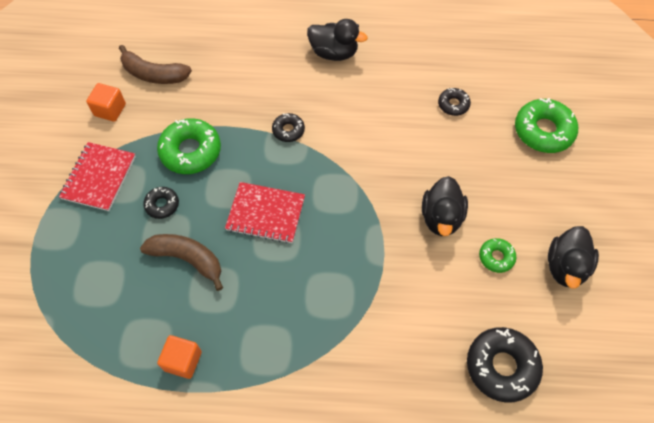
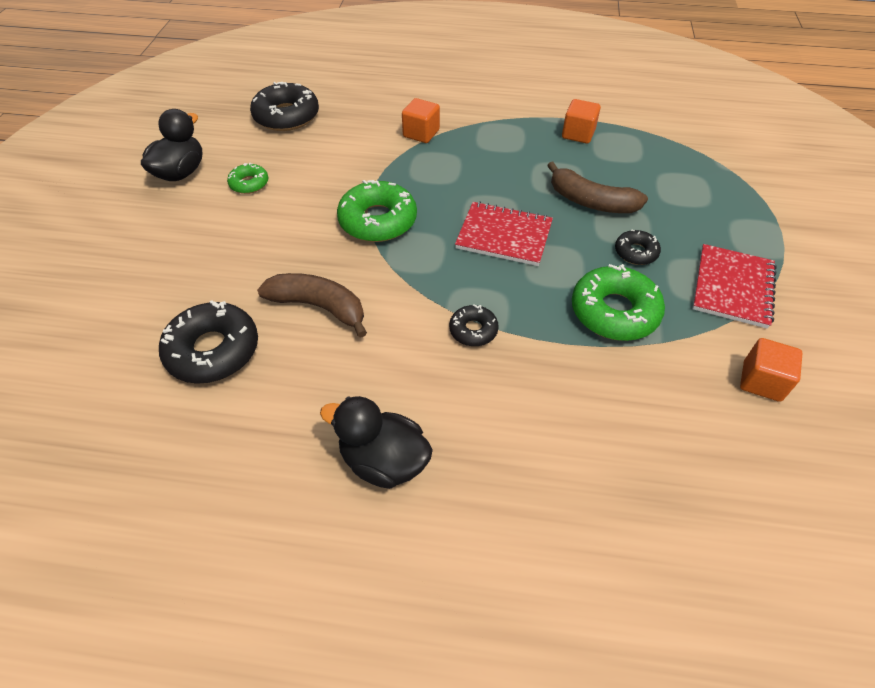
camera: 175 degrees left, 10 degrees down
(154, 74) = (711, 441): brown banana -> brown banana (319, 306)
(350, 347) = (421, 133): none -> orange cube
(441, 217) = (293, 219): black duck -> none
(453, 104) = (213, 350): black donut -> black donut, size x1.87
(543, 131) = (104, 304): green donut -> green donut (378, 220)

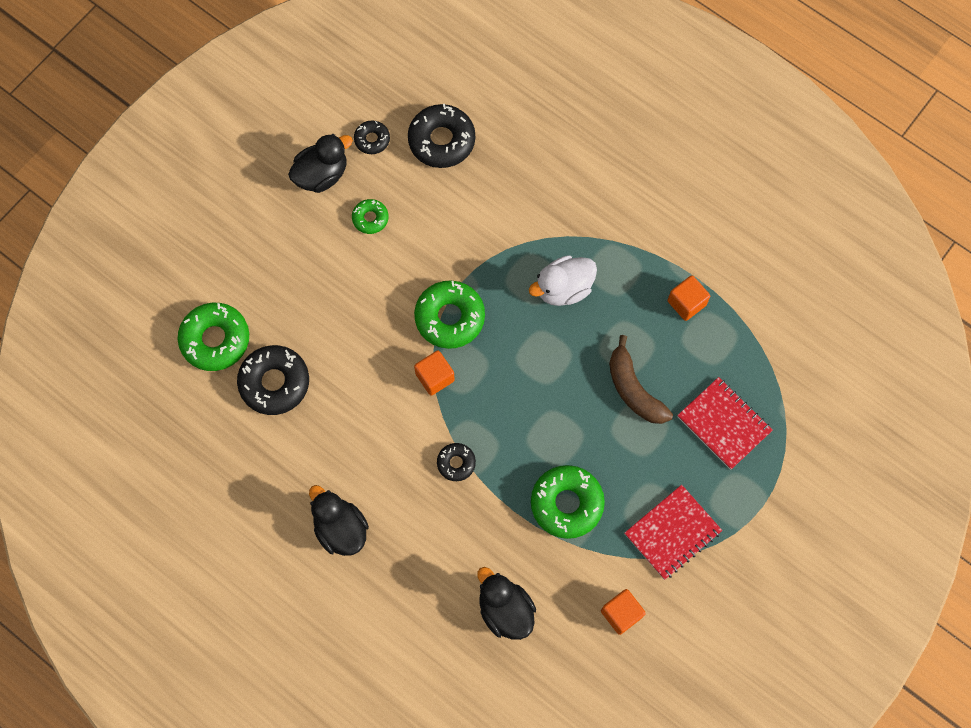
camera: 30 degrees right, 20 degrees up
(116, 342) = (215, 340): none -> green donut
(319, 306) = (362, 382): brown banana -> none
(421, 133) = (546, 228): orange cube -> orange cube (435, 377)
(468, 163) = (563, 289): none -> white duck
(504, 236) = (537, 387): red notebook -> red notebook (723, 424)
(635, 252) = (627, 460): black donut -> black donut (372, 140)
(643, 445) = (505, 610): none -> black duck

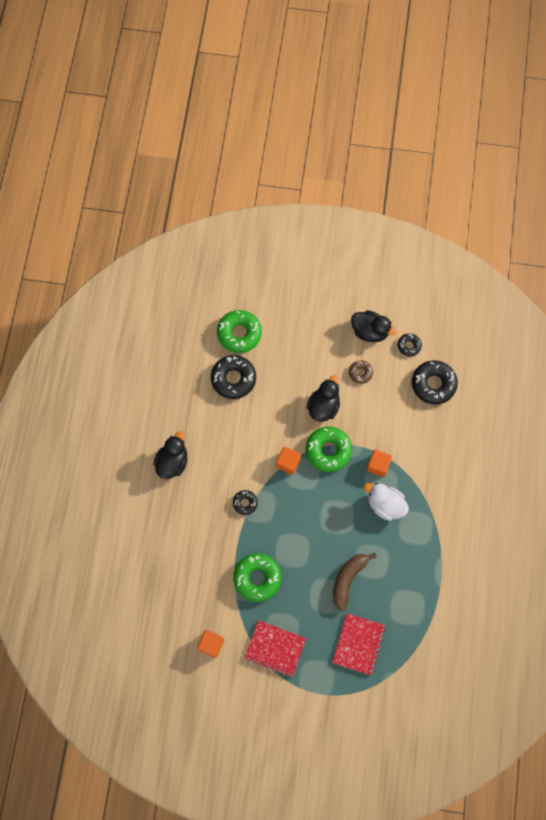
camera: 60 degrees right, 0 degrees up
(370, 218) = (360, 373): green donut -> brown donut
(505, 610) = (177, 577): black duck -> black duck (323, 406)
(686, 303) = (421, 581): orange cube -> orange cube (378, 465)

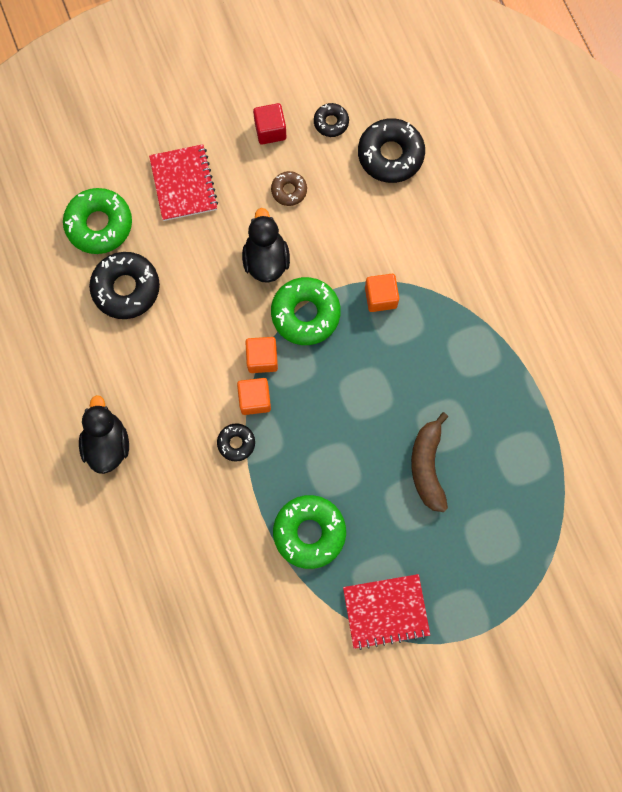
camera: 30 degrees left, 5 degrees up
(211, 644) = (299, 655): orange cube -> orange cube (255, 399)
(358, 644) = (489, 542): red notebook -> red notebook (183, 184)
(370, 331) = (270, 130): black duck -> red cube
(385, 505) = (419, 343): white duck -> none

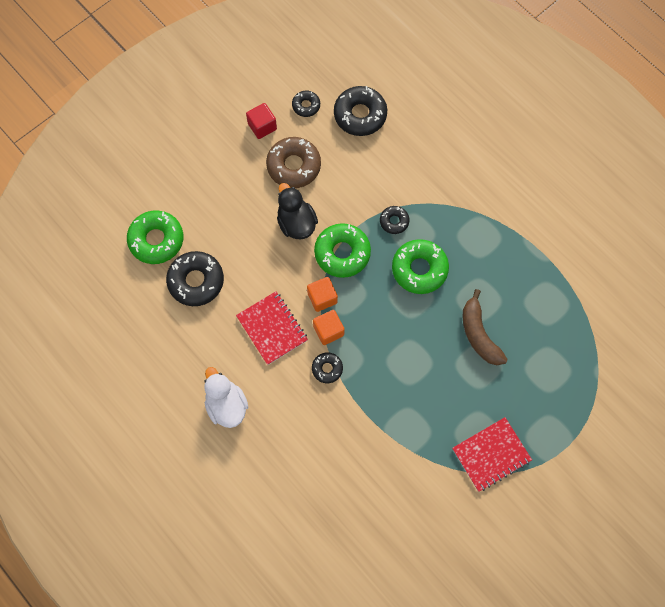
camera: 20 degrees left, 5 degrees down
(107, 443) = (226, 405): black duck -> white duck
(183, 184) = (211, 188): red notebook -> red notebook (272, 328)
(289, 190) = (294, 166): brown donut -> brown donut, size x1.87
(309, 532) = (409, 416): green donut -> green donut (419, 269)
(380, 297) = (394, 221): orange cube -> black donut

